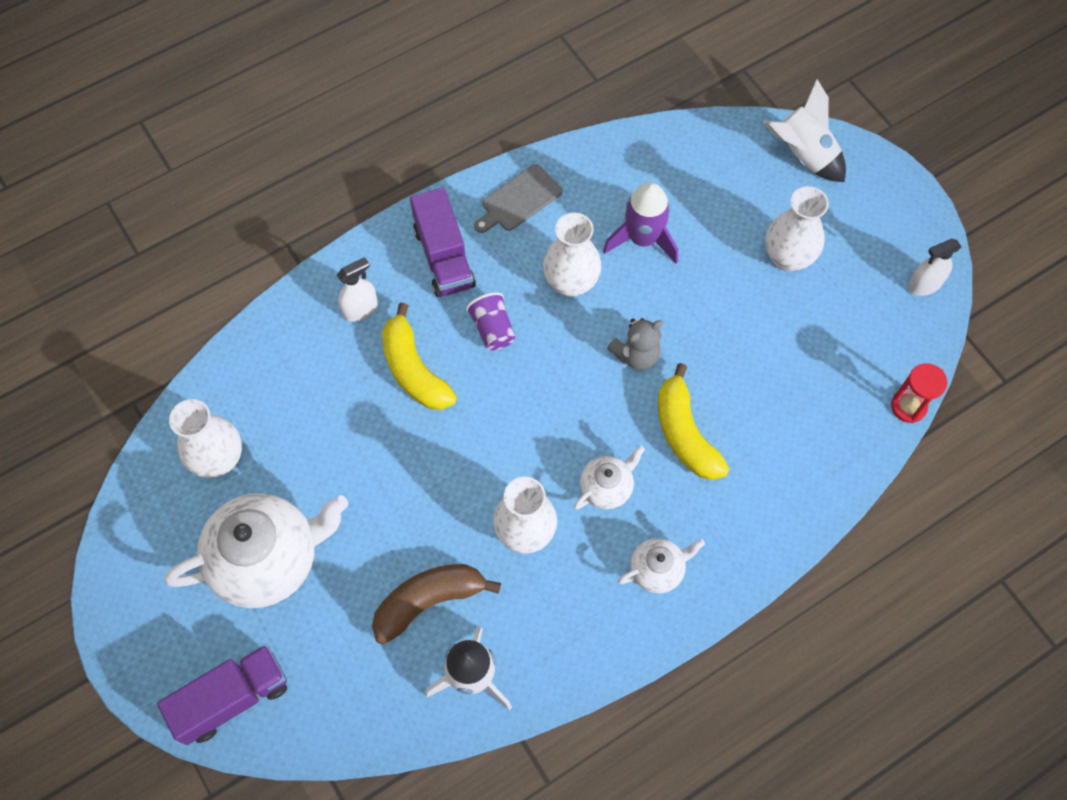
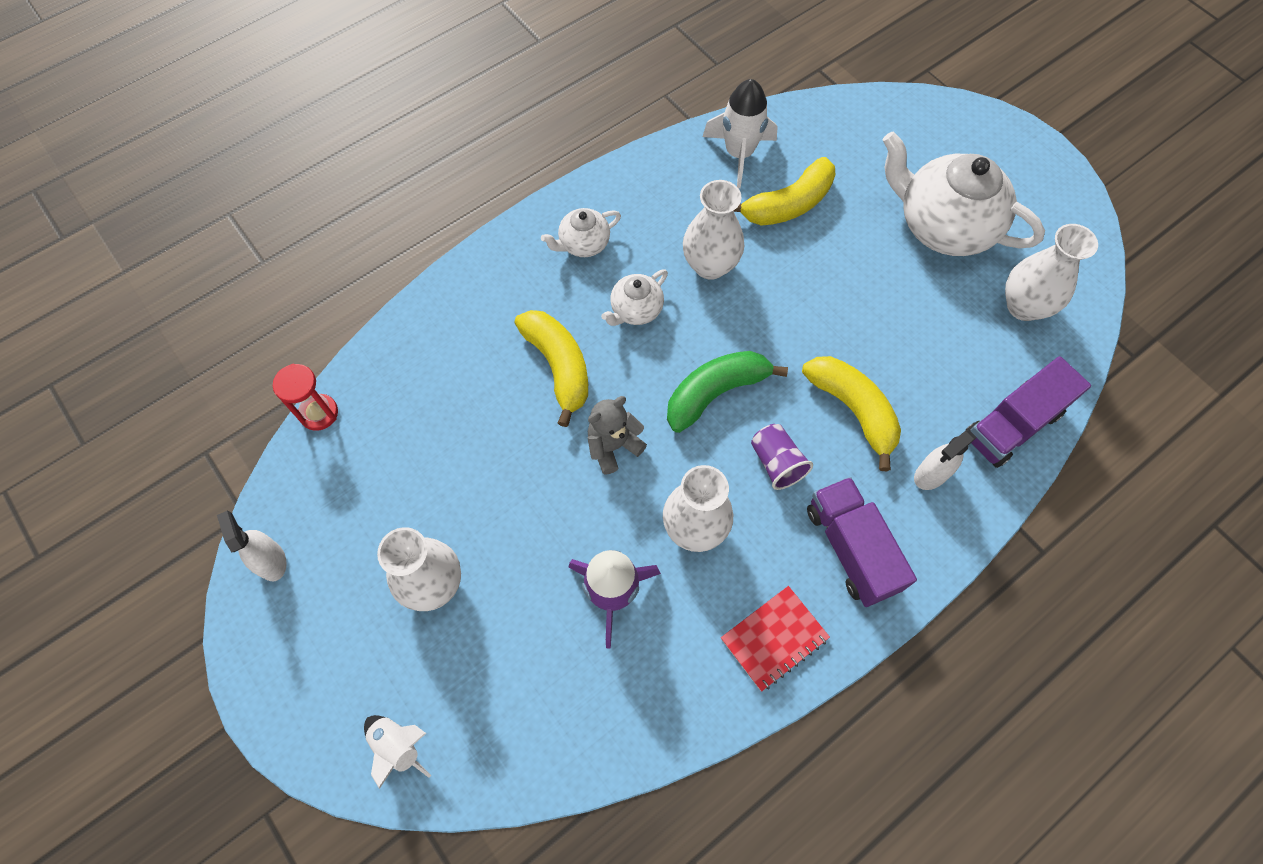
camera: 175 degrees right, 0 degrees up
(232, 698) = (934, 126): purple truck -> purple truck (1012, 425)
(268, 559) = (942, 226): white teapot -> white teapot turned 60 degrees clockwise
(429, 601) = (788, 204): brown banana -> yellow banana
(519, 200) = (774, 638): grey cutting board -> red notebook
(538, 396) = (715, 393): none -> green banana
(803, 155) = (398, 746): white rocket -> white rocket, size x0.62
(924, 285) = (271, 561): white spray bottle -> white spray bottle turned 90 degrees counterclockwise

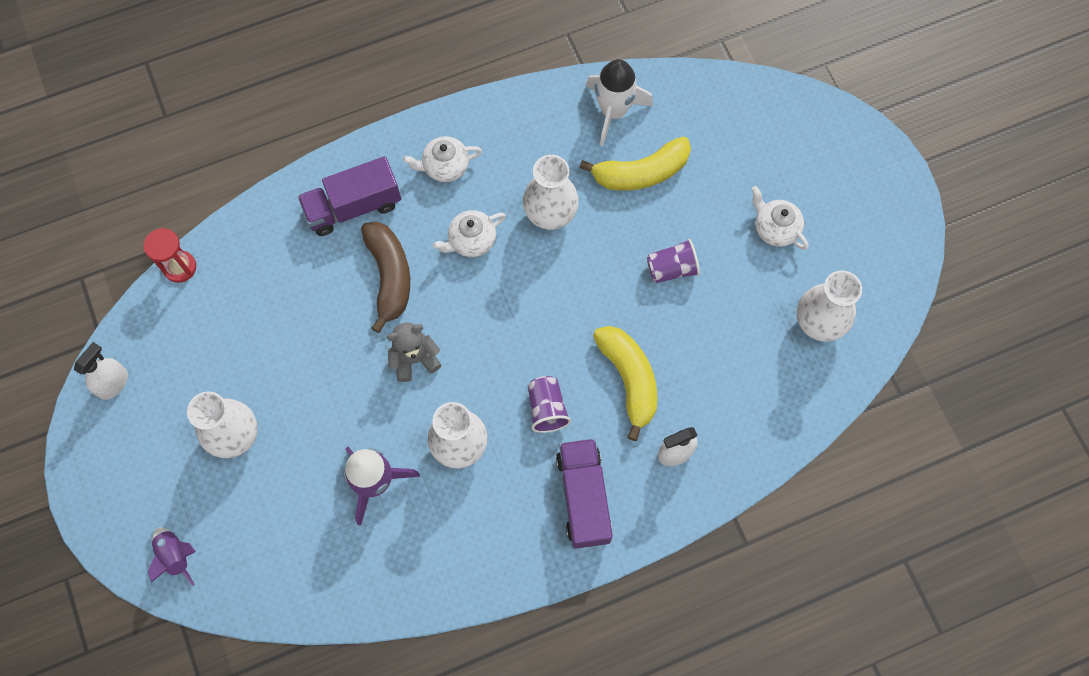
camera: 15 degrees right, 5 degrees up
(271, 561) = (113, 383): white spray bottle -> white spray bottle turned 45 degrees clockwise
(398, 746) = (176, 556): white rocket -> purple rocket
(558, 367) = (389, 276): yellow banana -> brown banana
(715, 393) = (516, 334): green banana -> none
(774, 638) = (494, 553): red notebook -> none
(854, 288) = (672, 268): none -> purple cup
(942, 226) = (775, 228): white teapot -> white teapot, size x0.49
(1012, 425) = (763, 428): purple truck -> purple truck (353, 207)

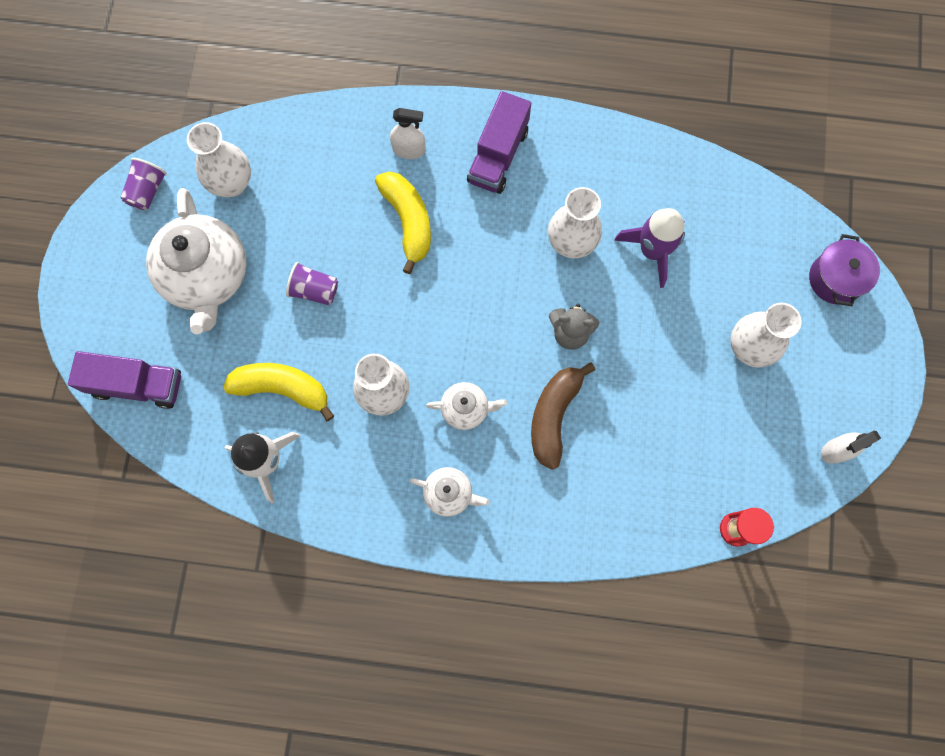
camera: 150 degrees left, 5 degrees up
(176, 556) = (835, 279): purple rocket -> purple pot
(353, 207) = (552, 501): purple truck -> purple truck (137, 385)
(547, 409) = (486, 234): purple cup -> purple cup (147, 191)
(629, 379) = (408, 221): yellow banana -> yellow banana turned 150 degrees clockwise
(775, 228) = (207, 276): white teapot -> white teapot, size x2.06

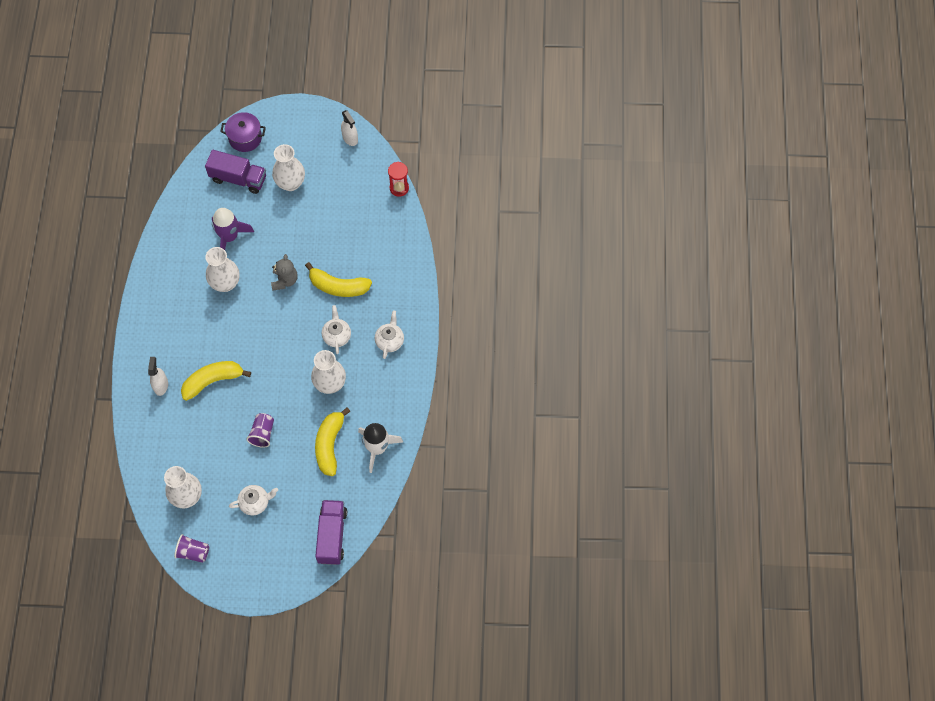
camera: 95 degrees left, 10 degrees down
(207, 276) = (255, 502): white teapot -> white teapot, size x0.49
(498, 155) = (165, 330): purple truck -> purple truck (238, 178)
(554, 416) = (338, 286): brown banana -> yellow banana

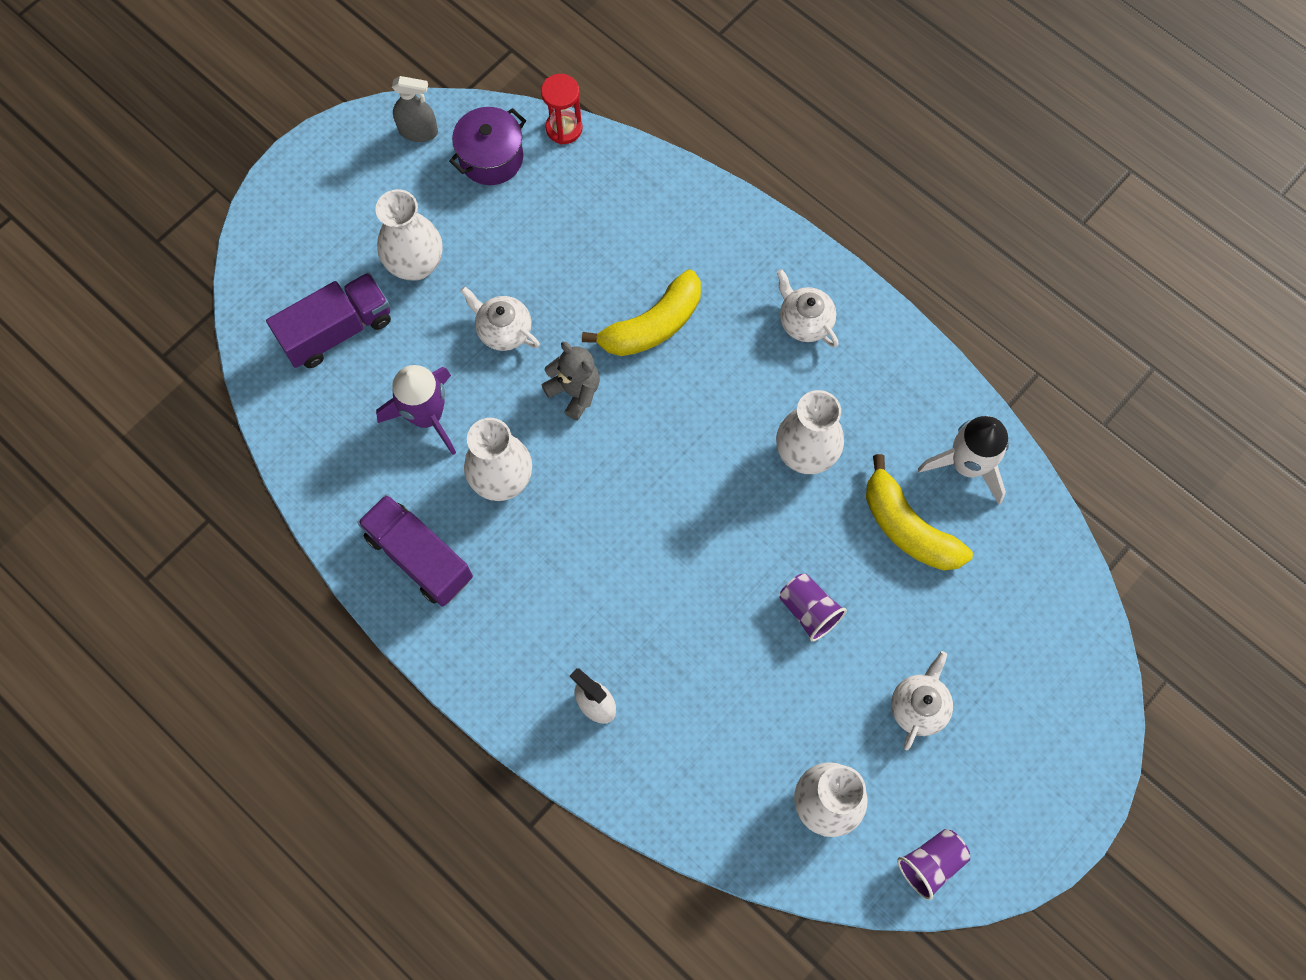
camera: 50 degrees left, 5 degrees up
(213, 381) = (656, 620): yellow banana -> none
(245, 138) = (276, 271): purple pot -> purple pot (491, 158)
(332, 536) = (1062, 633): purple truck -> purple truck (419, 557)
(337, 336) = (733, 387): white teapot -> white teapot (503, 330)
(350, 138) = (418, 131): white spray bottle -> grey spray bottle

